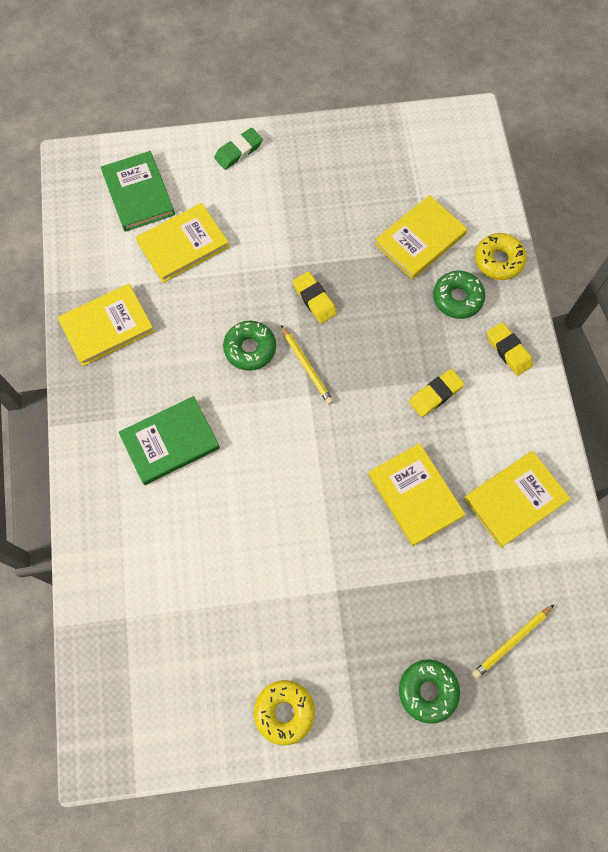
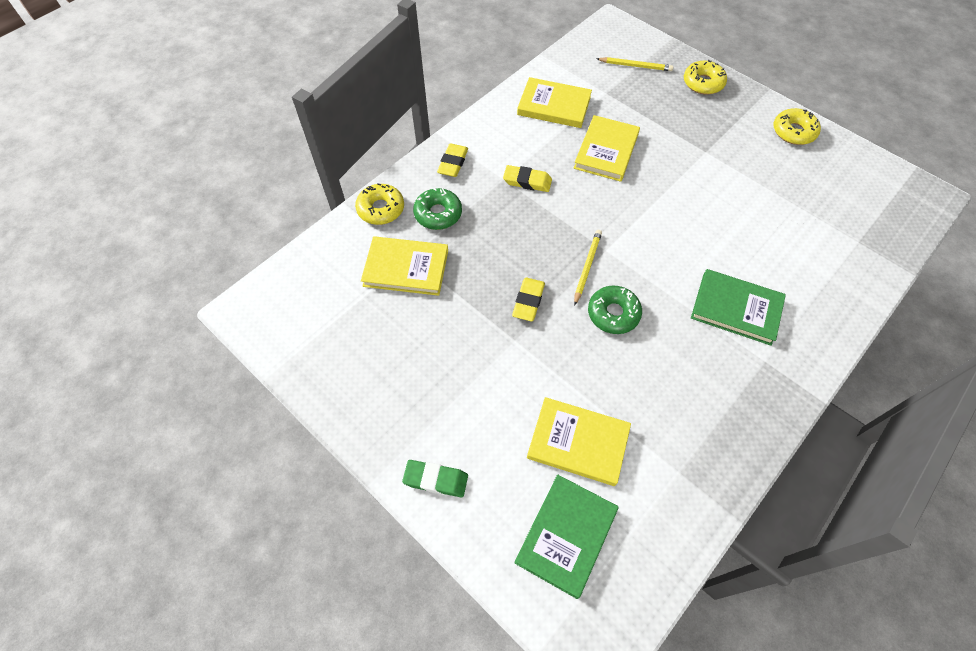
camera: 130 degrees left, 10 degrees down
(107, 326) = (710, 437): yellow book -> none
(428, 691) = (703, 83): green donut -> yellow donut

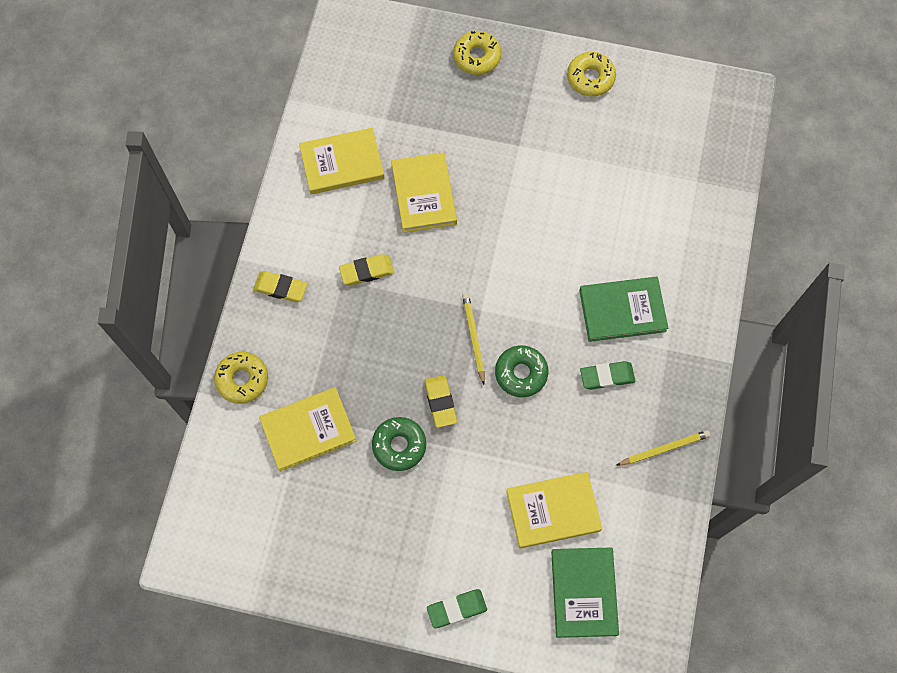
camera: 30 degrees left, 10 degrees up
(438, 214) = (302, 355): green donut -> green donut (399, 445)
(453, 163) = (280, 288): yellow eraser -> yellow eraser turned 60 degrees counterclockwise
(635, 66) = (398, 67): yellow pencil -> yellow pencil (664, 449)
(693, 355) = (607, 376): none -> green eraser

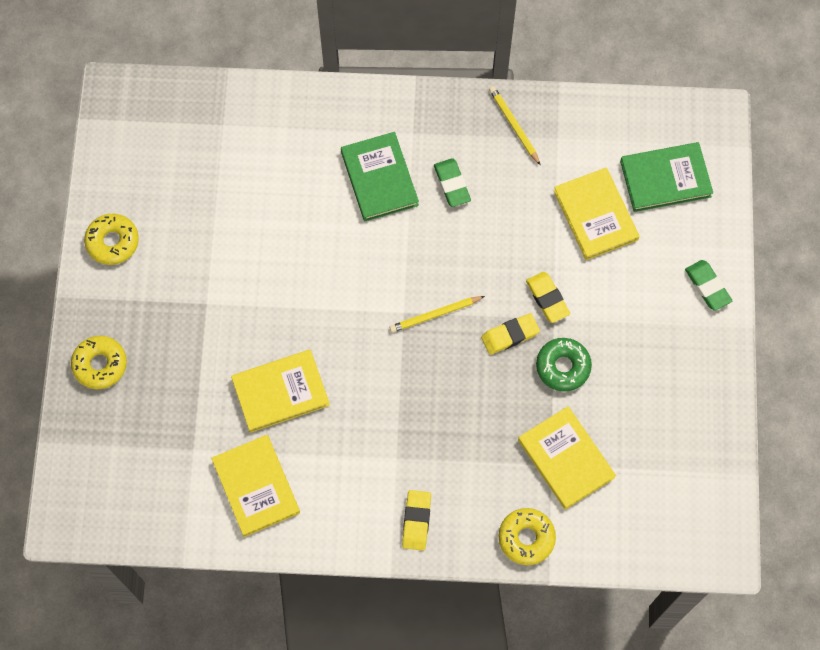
camera: 100 degrees left, 0 degrees up
(366, 271) = (381, 435): yellow eraser -> yellow eraser (547, 298)
(521, 373) = (464, 264): green donut -> none

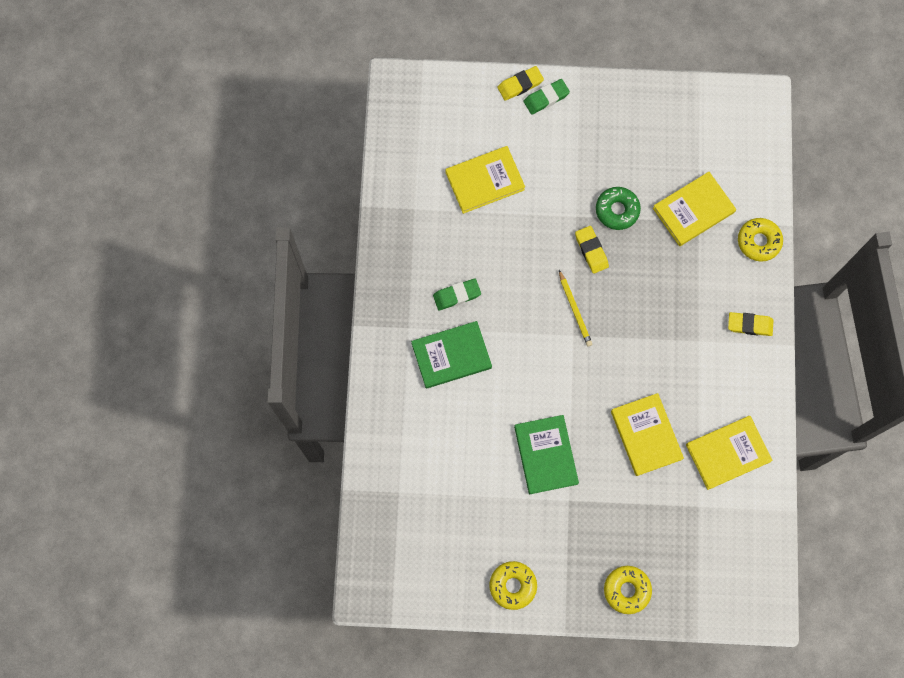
camera: 90 degrees left, 5 degrees up
(514, 126) = (402, 244): yellow pencil -> none
(547, 298) = (558, 221): yellow eraser -> yellow eraser (520, 85)
(665, 179) = (452, 125): green book -> green book (546, 455)

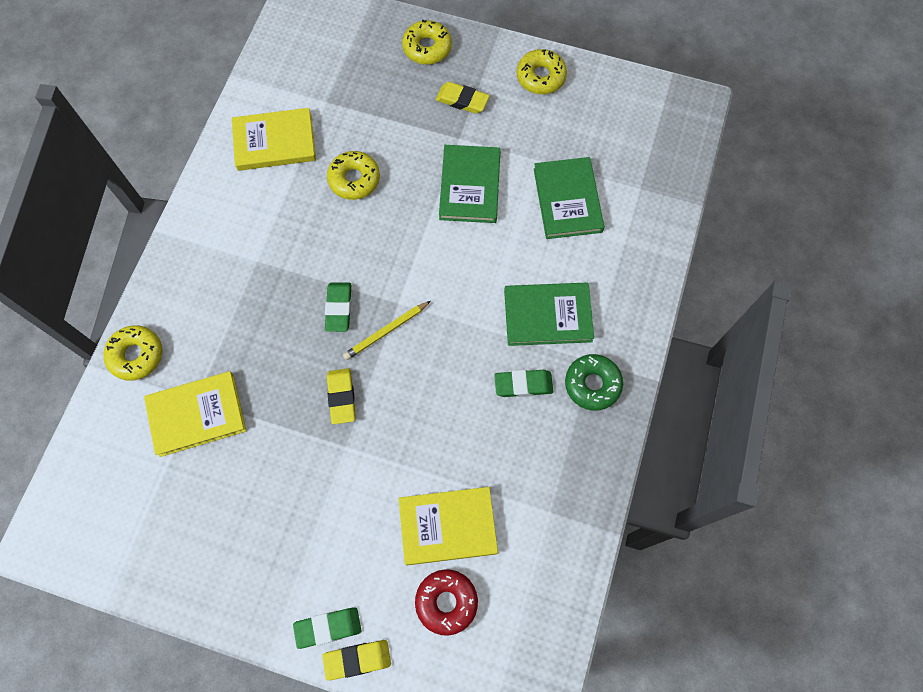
camera: 165 degrees left, 5 degrees down
(459, 463) = (567, 200): none -> green book
(471, 133) = (446, 602): none -> red donut
(574, 310) = (386, 331): yellow pencil -> yellow pencil turned 120 degrees counterclockwise
(617, 210) = (291, 440): green donut -> green donut (592, 384)
(618, 318) = (339, 308): none -> green eraser
(646, 435) = (354, 179): yellow book -> yellow donut
(749, 325) = (191, 263): yellow eraser -> yellow eraser (462, 100)

